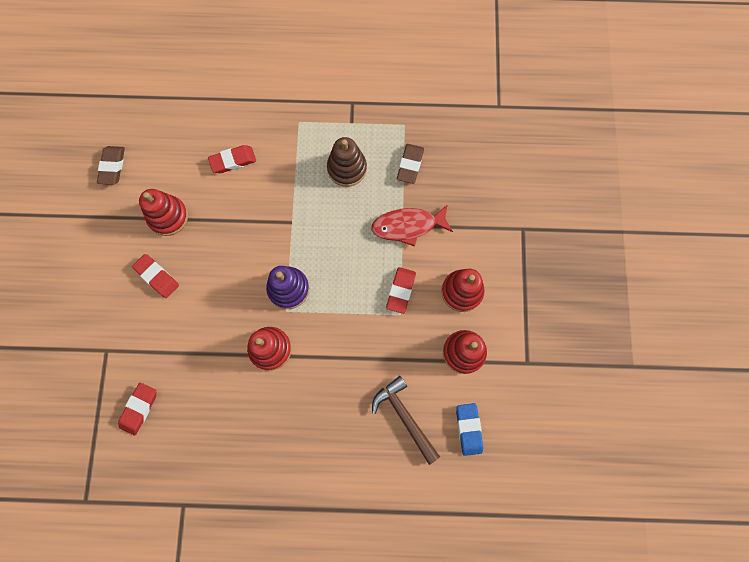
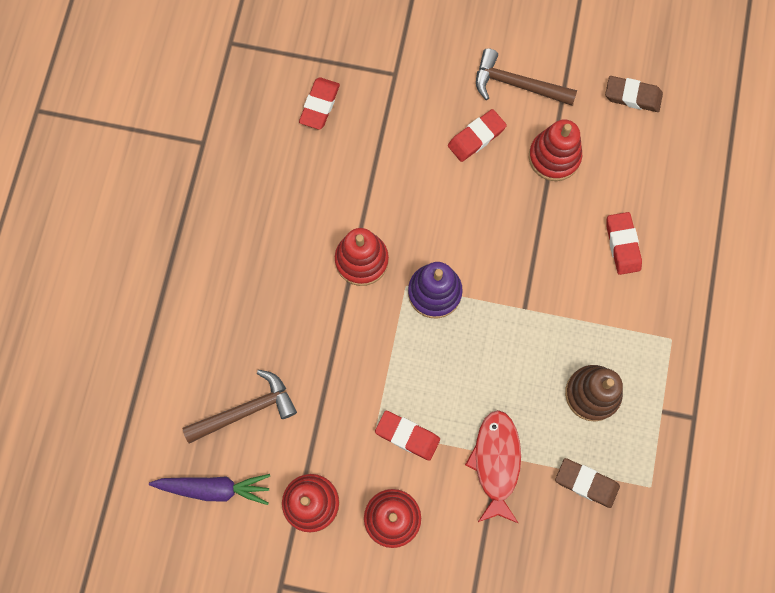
camera: 100 degrees right, 0 degrees up
(109, 252) = (517, 84): none -> brown hammer
(139, 409) = (319, 105): red eraser -> red eraser turned 75 degrees clockwise
(468, 429) = (214, 488): blue eraser -> purple carrot

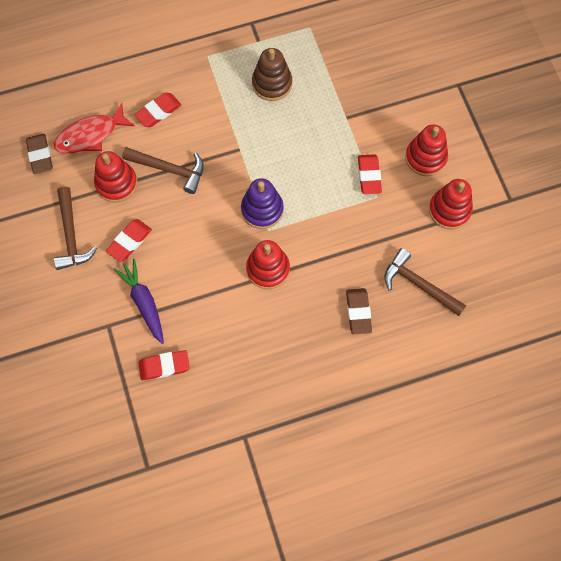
camera: 120 degrees left, 5 degrees down
(214, 488) = (481, 275): purple carrot -> purple carrot (144, 303)
(476, 137) = (129, 241): red eraser -> red eraser turned 75 degrees counterclockwise
(496, 462) = (351, 116): red fish -> red fish (90, 135)
(540, 220) = (169, 169): none -> brown hammer
(586, 483) = (330, 61): brown eraser -> brown eraser (358, 312)

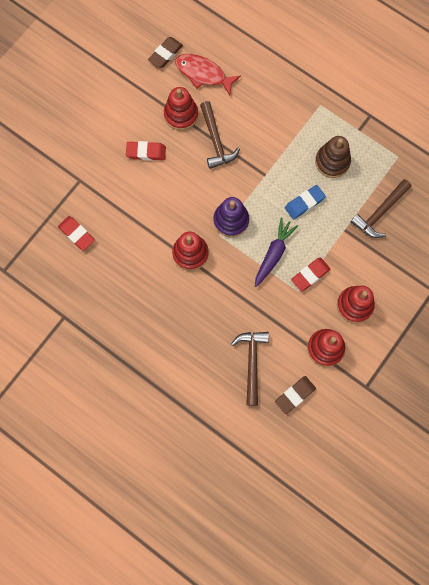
camera: 55 degrees right, 5 degrees up
(71, 235) = (124, 114): brown hammer -> brown hammer (380, 212)
(144, 303) = (110, 191): purple carrot -> purple carrot (273, 254)
(158, 112) = (253, 103): red eraser -> none
(294, 134) = (304, 203): none -> blue eraser
(358, 312) = (202, 334): brown eraser -> brown eraser (295, 395)

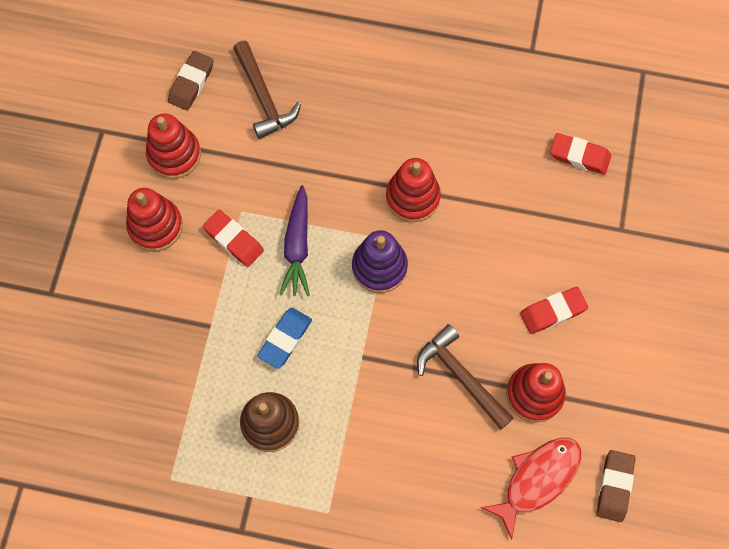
camera: 155 degrees right, 5 degrees down
(203, 74) = (537, 479): red fish -> red fish turned 45 degrees counterclockwise
(310, 275) = (234, 240): red eraser -> red eraser turned 75 degrees counterclockwise
(380, 212) = (167, 375): brown hammer -> none

